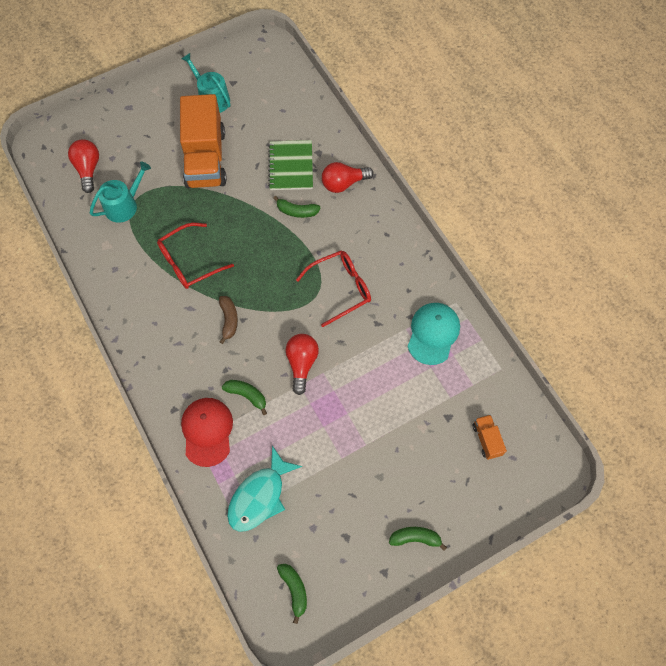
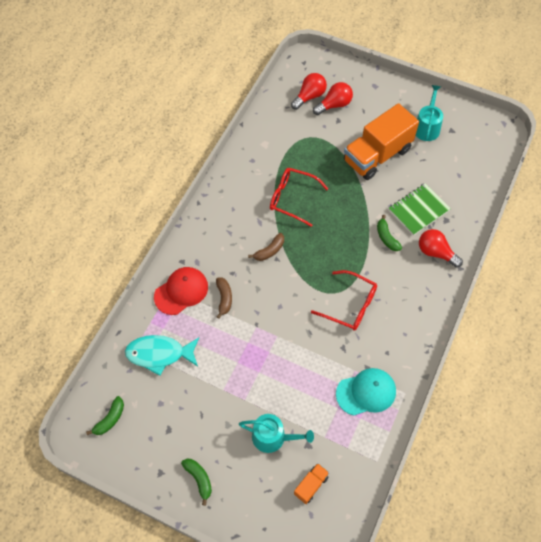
camera: 55 degrees right, 5 degrees down
(124, 205) = (301, 134): turquoise watering can -> turquoise watering can (273, 437)
(247, 395) = (224, 298): green banana -> brown banana
(302, 363) = (273, 317): red light bulb -> red light bulb (334, 105)

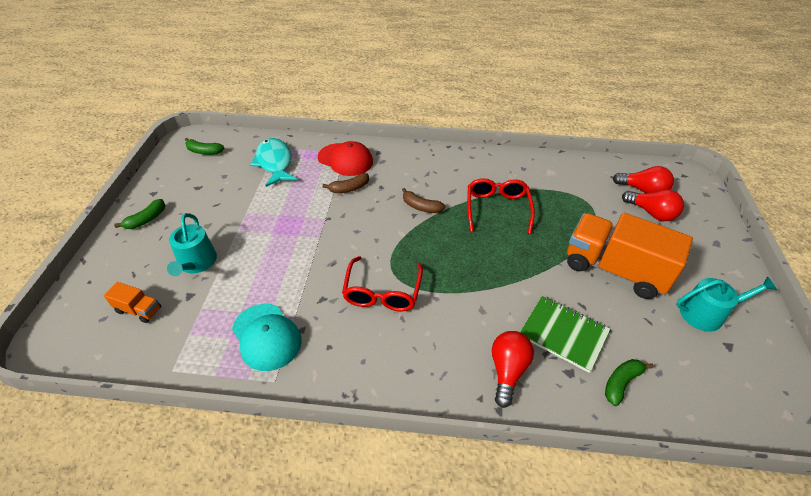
camera: 70 degrees right, 15 degrees down
(386, 237) = (498, 307): green banana -> green banana (621, 383)

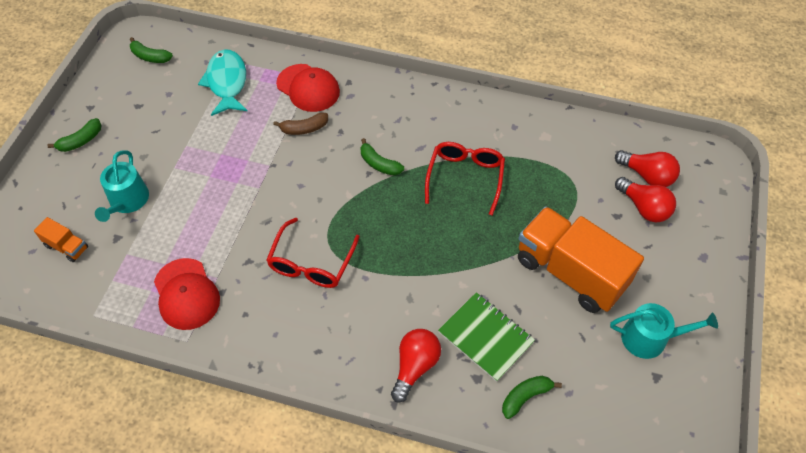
camera: 10 degrees right, 10 degrees up
(266, 336) = (186, 294): turquoise cap -> red cap
(421, 207) = (379, 164): brown banana -> green banana

